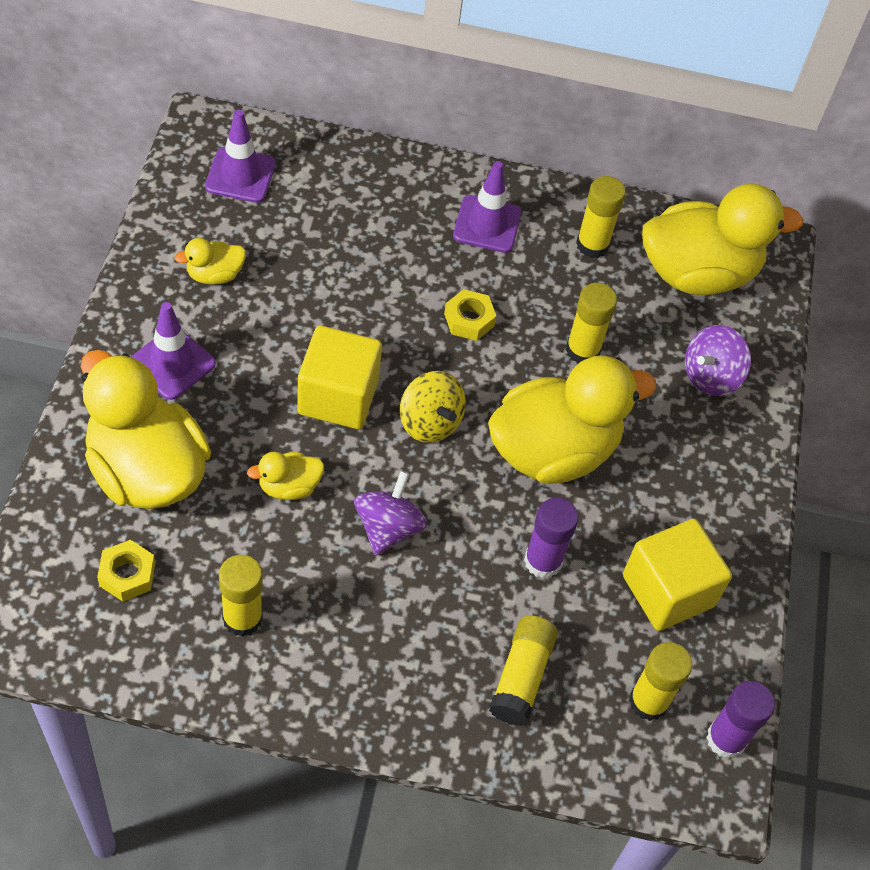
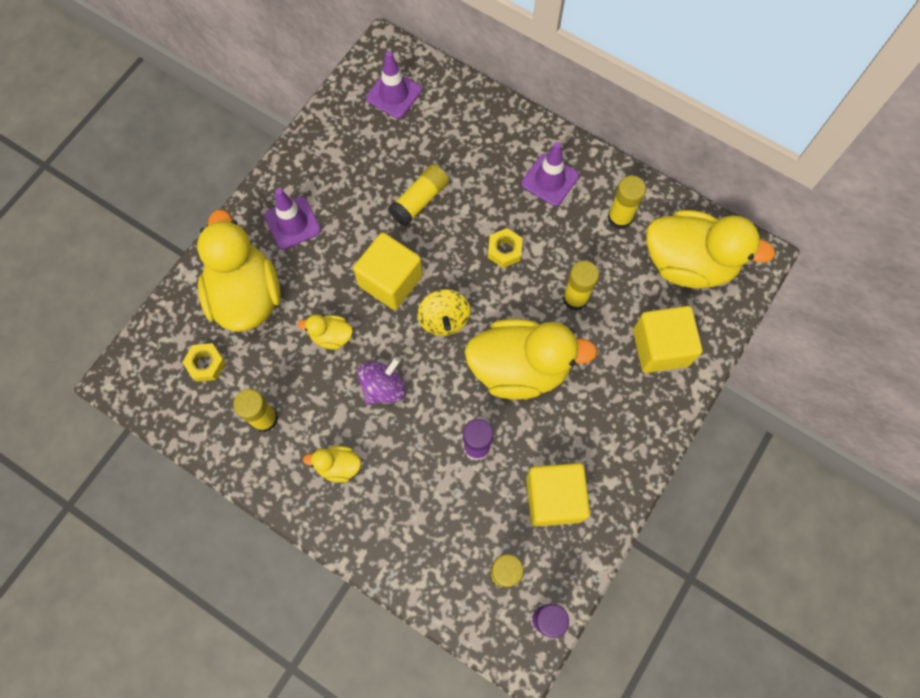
camera: 30 degrees right, 15 degrees up
(214, 275) = (346, 165): yellow duck -> yellow duck (338, 466)
(521, 677) = (425, 524): yellow glue stick -> yellow glue stick (420, 200)
(711, 376) = (660, 347): purple spinning top -> yellow cube

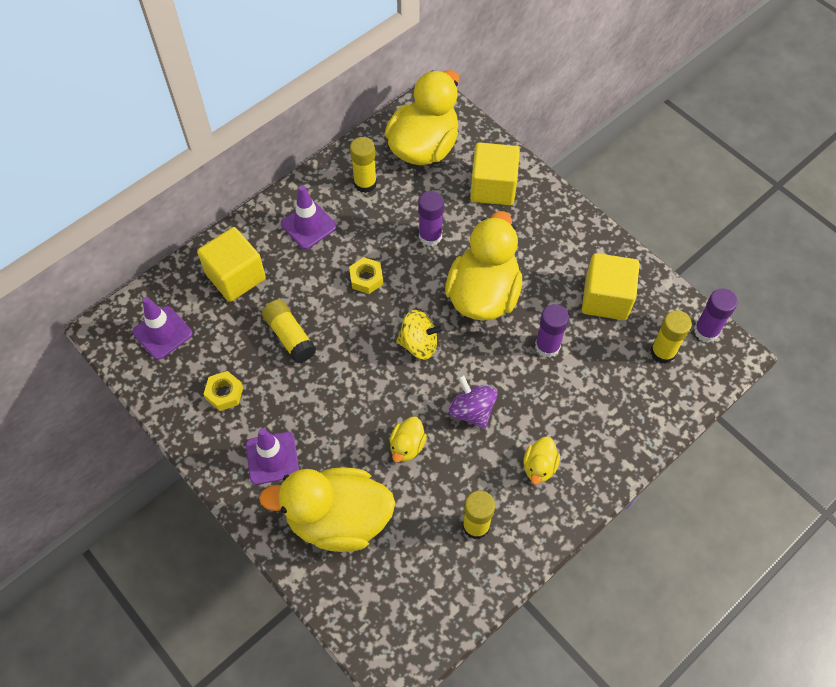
camera: 75 degrees left, 10 degrees down
(206, 364) = (402, 573): yellow nut -> yellow nut (224, 393)
(390, 281) = (365, 381): yellow cube -> yellow cube (235, 276)
(575, 298) = (430, 236): yellow glue stick -> purple glue stick

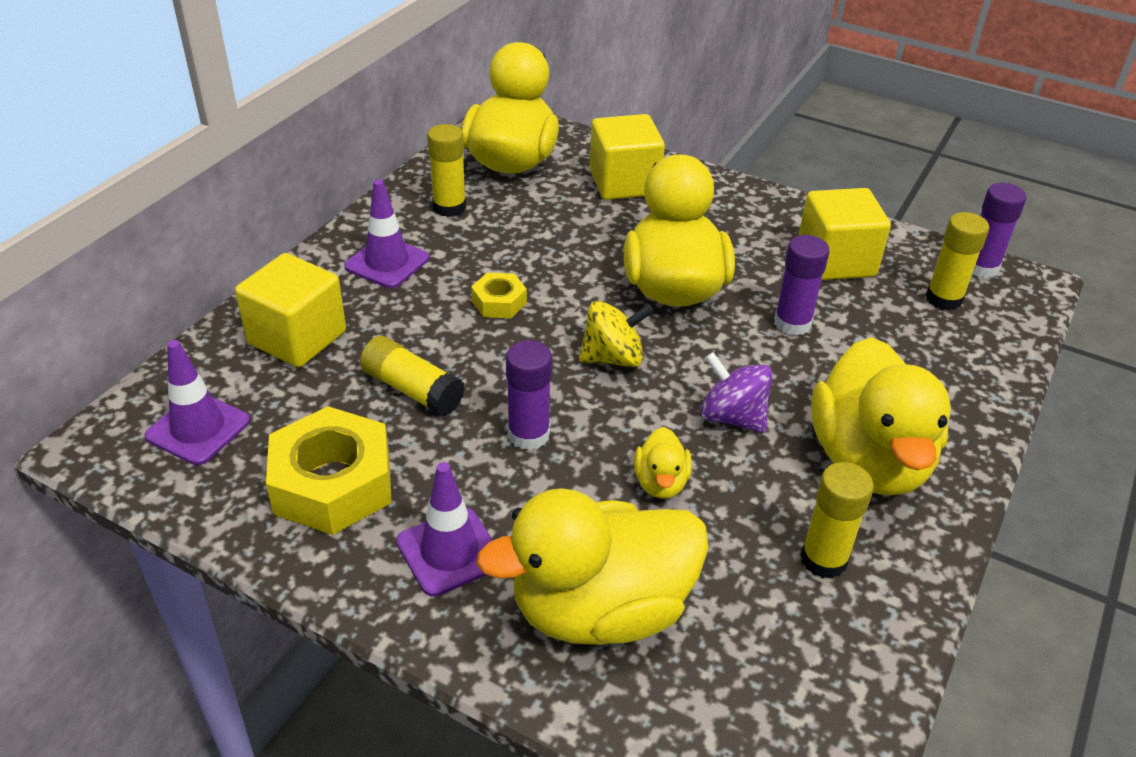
camera: 20 degrees left, 20 degrees down
(224, 393) = (332, 484): yellow nut -> yellow nut, size x1.98
(430, 236) = (567, 243): purple glue stick -> purple glue stick (528, 435)
(539, 467) = (869, 461): yellow duck -> yellow duck, size x2.27

